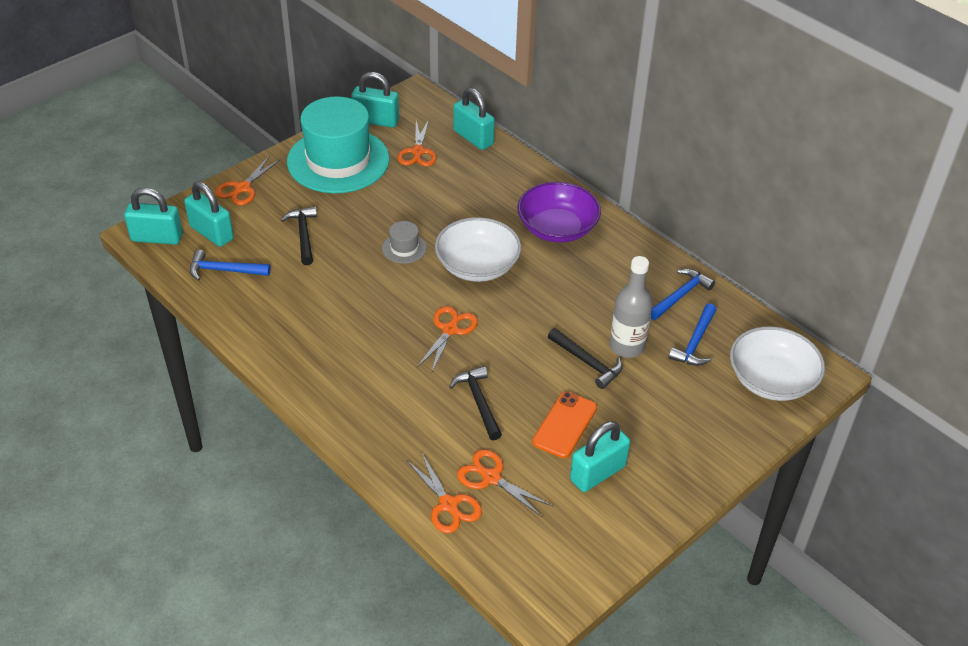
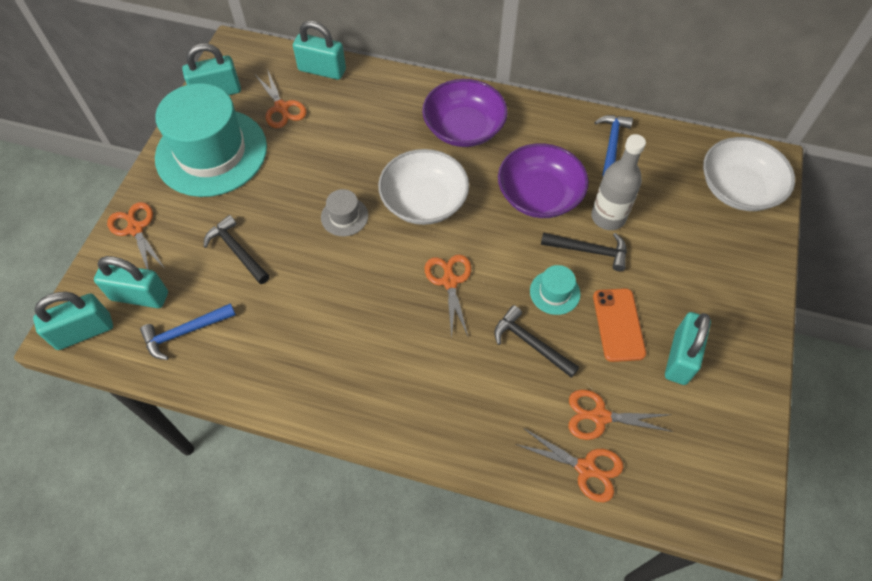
camera: 30 degrees left, 15 degrees up
(242, 188) = (135, 229): orange scissors -> orange scissors turned 150 degrees clockwise
(530, 377) = (554, 292): none -> turquoise hat
(580, 304) = (539, 195): none -> purple bowl
(695, 342) = (656, 184): blue hammer -> none

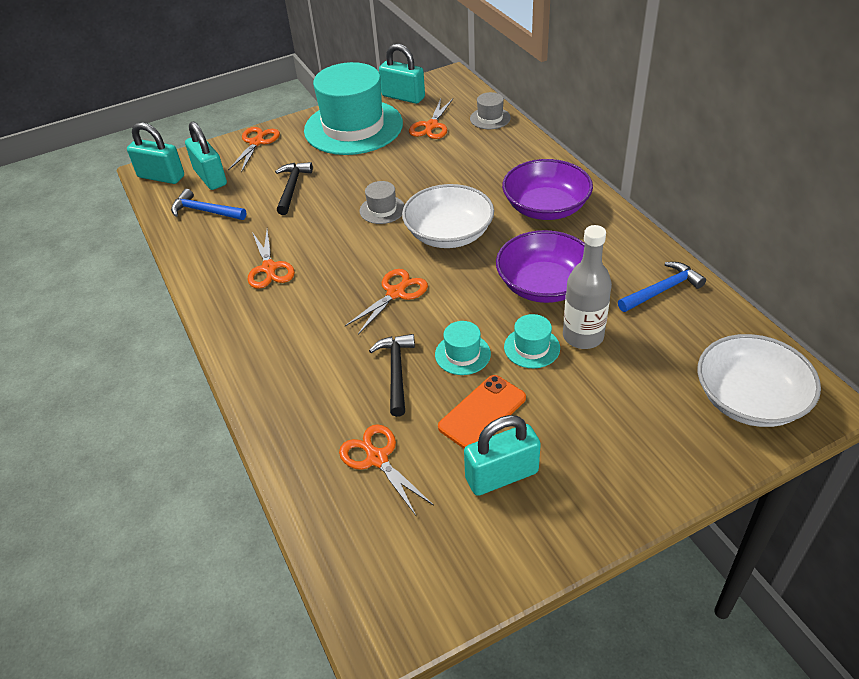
camera: 50 degrees right, 15 degrees down
(322, 70) = (490, 118): turquoise padlock -> grey hat
(586, 468) = (317, 481): orange scissors -> orange scissors (269, 268)
(589, 251) = (531, 347): black hammer -> turquoise hat

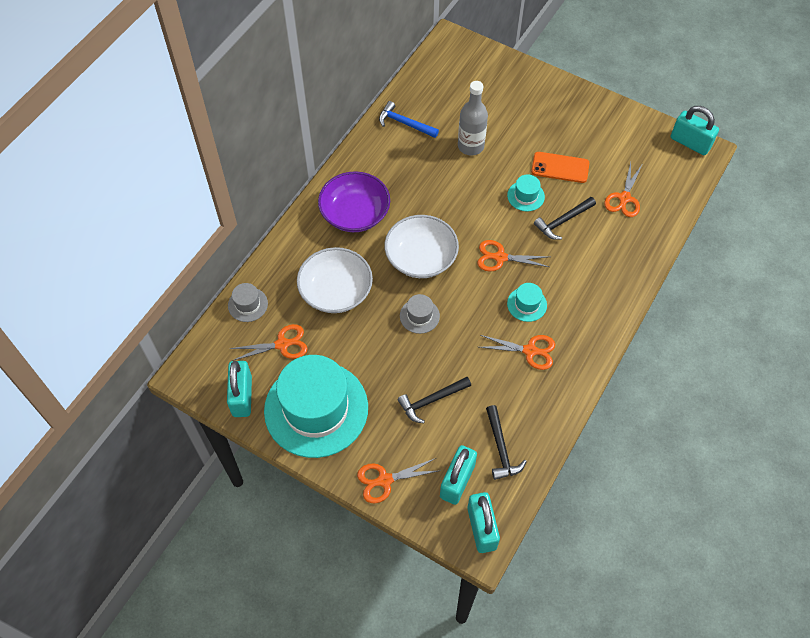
camera: 125 degrees left, 15 degrees up
(205, 211) = (501, 448): blue hammer -> black hammer
(269, 268) = (530, 351): orange scissors -> orange scissors turned 60 degrees clockwise
(501, 475) = (592, 142): turquoise padlock -> turquoise padlock (690, 143)
(531, 347) = (496, 166): turquoise hat -> turquoise hat (527, 304)
(544, 285) = (438, 181): purple bowl -> none
(749, 399) = (468, 65): white bowl -> white bowl (336, 291)

